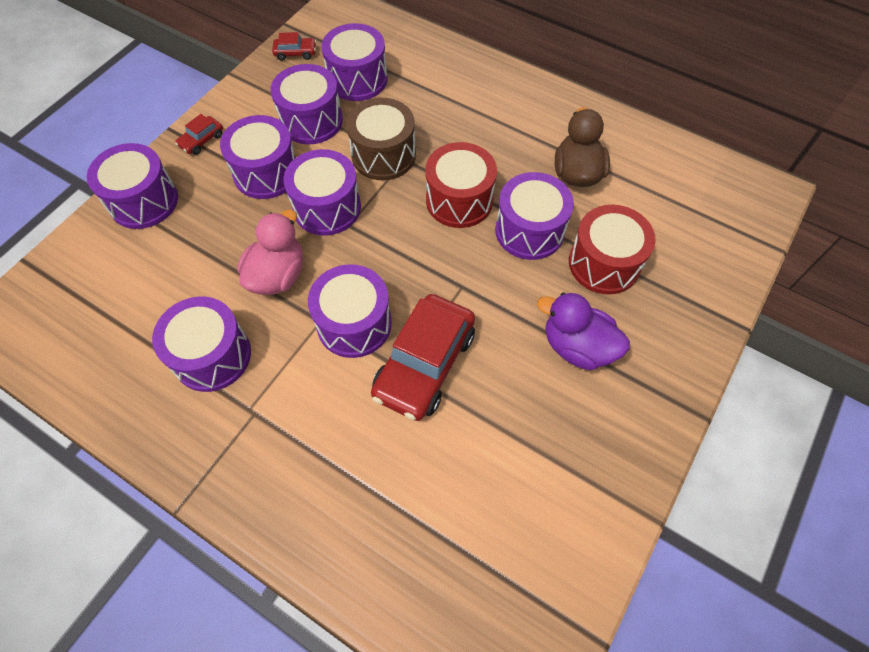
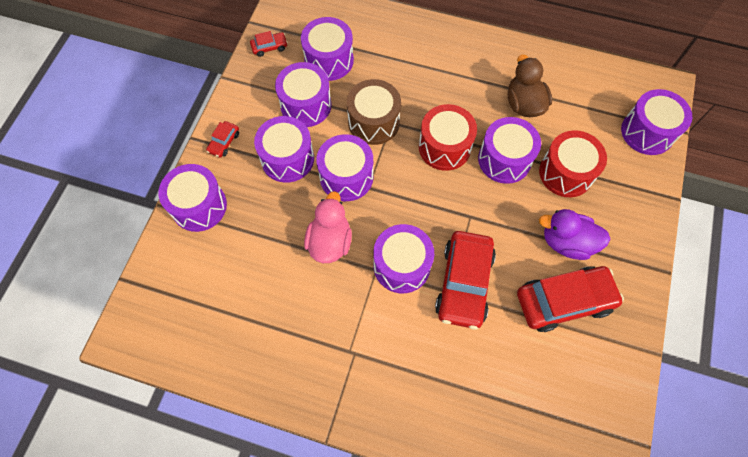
camera: 15 degrees left, 5 degrees up
(212, 356) = (305, 318): purple drum -> purple drum (647, 132)
(549, 418) = (564, 301): none -> red car

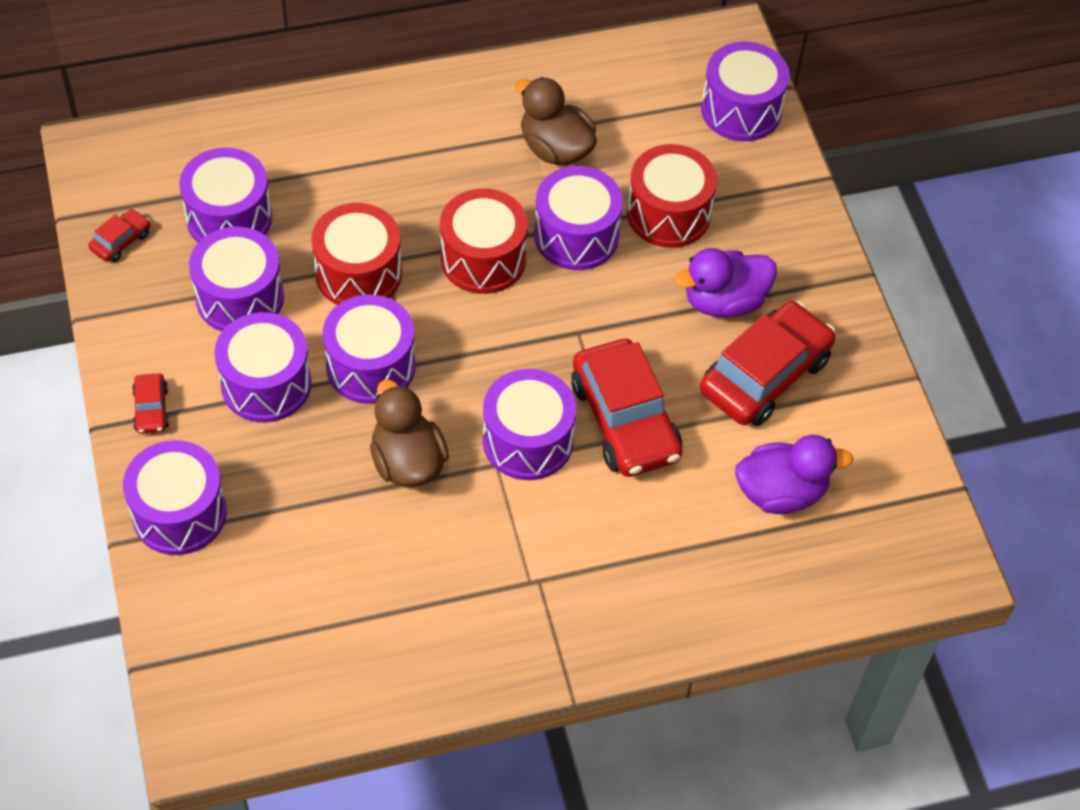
camera: 35 degrees left, 10 degrees down
(330, 241) = (407, 462): pink duck -> brown duck
(373, 122) = (358, 273): brown drum -> red drum
(529, 381) = (781, 492): none -> purple duck

